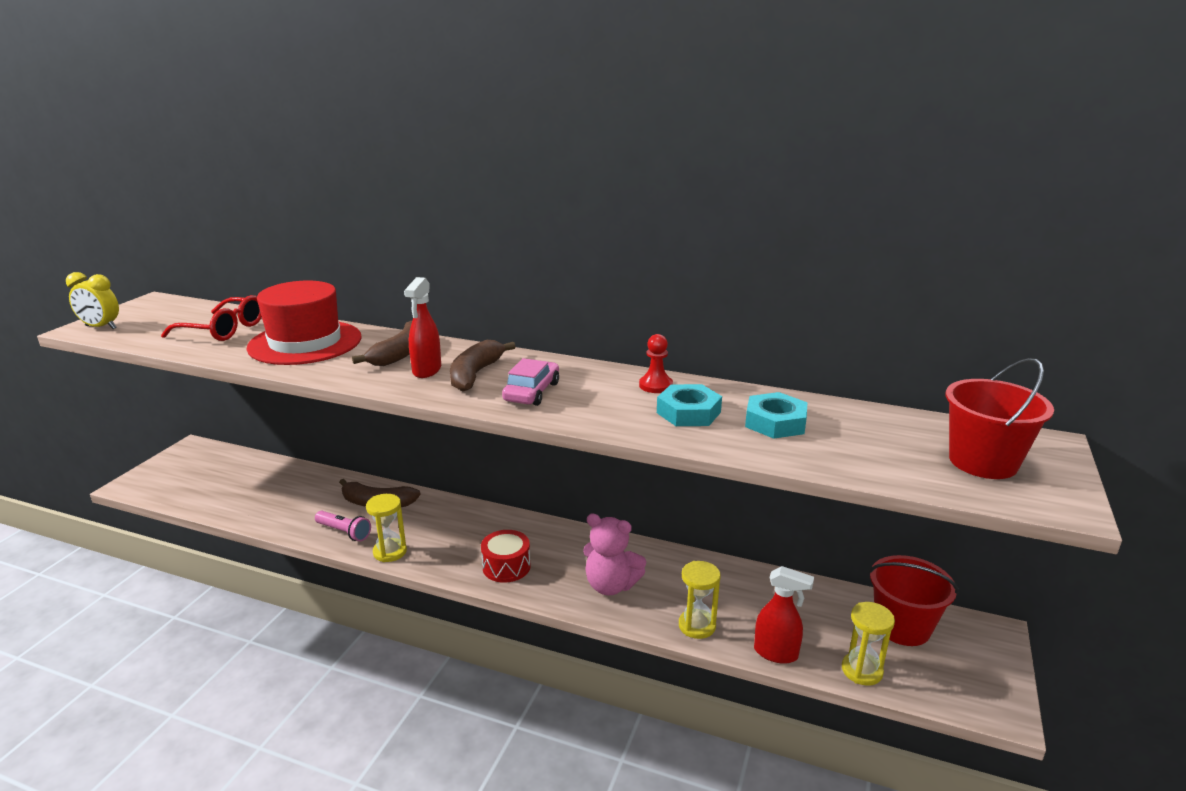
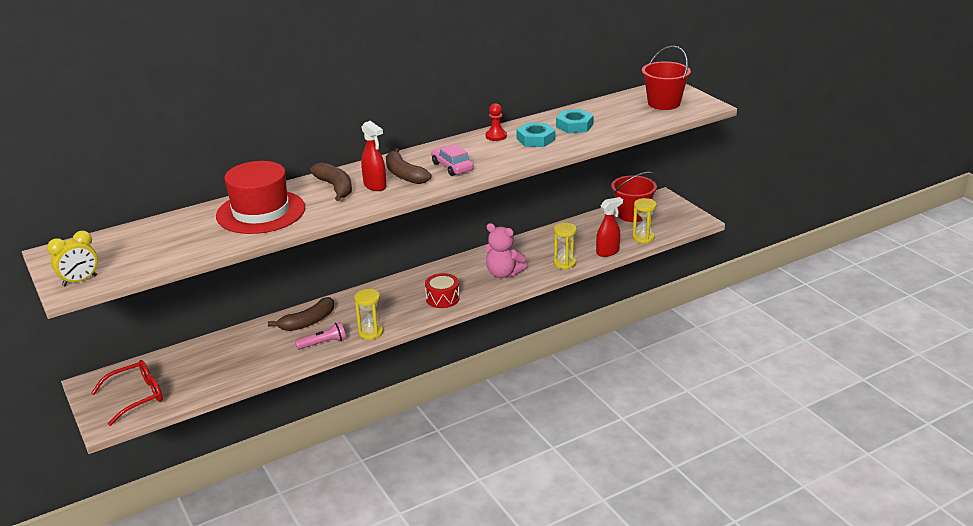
camera: 50 degrees left, 5 degrees up
(224, 330) = (180, 235): red glasses -> red glasses (136, 397)
(611, 585) = (503, 273): pink teddy bear -> pink teddy bear turned 60 degrees clockwise

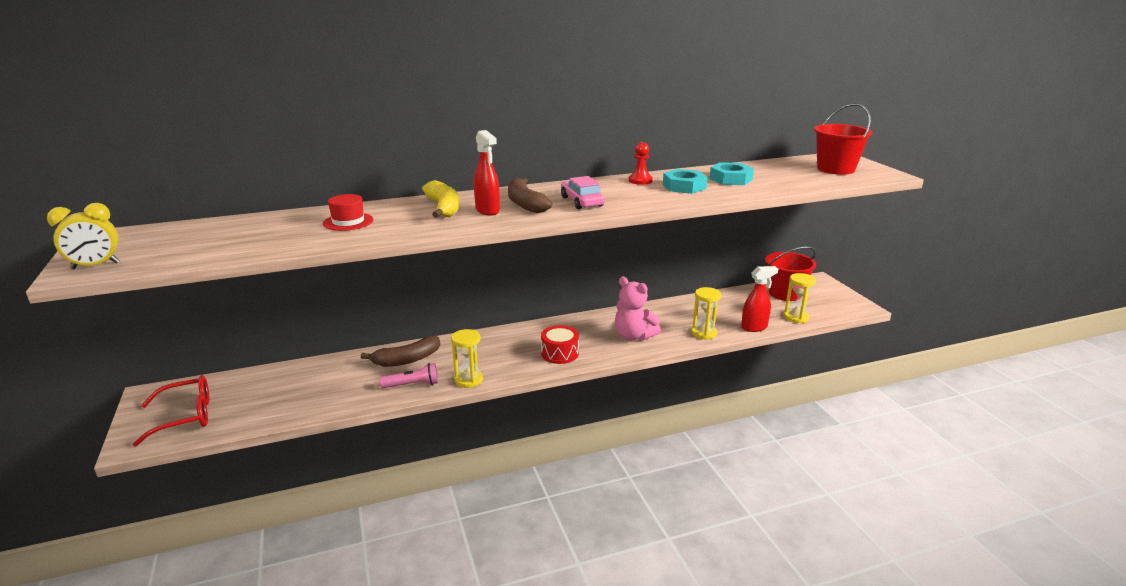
camera: 10 degrees right, 5 degrees down
(261, 212) = (348, 222): red hat -> red hat, size x0.48
(335, 187) = (443, 208): brown banana -> yellow banana

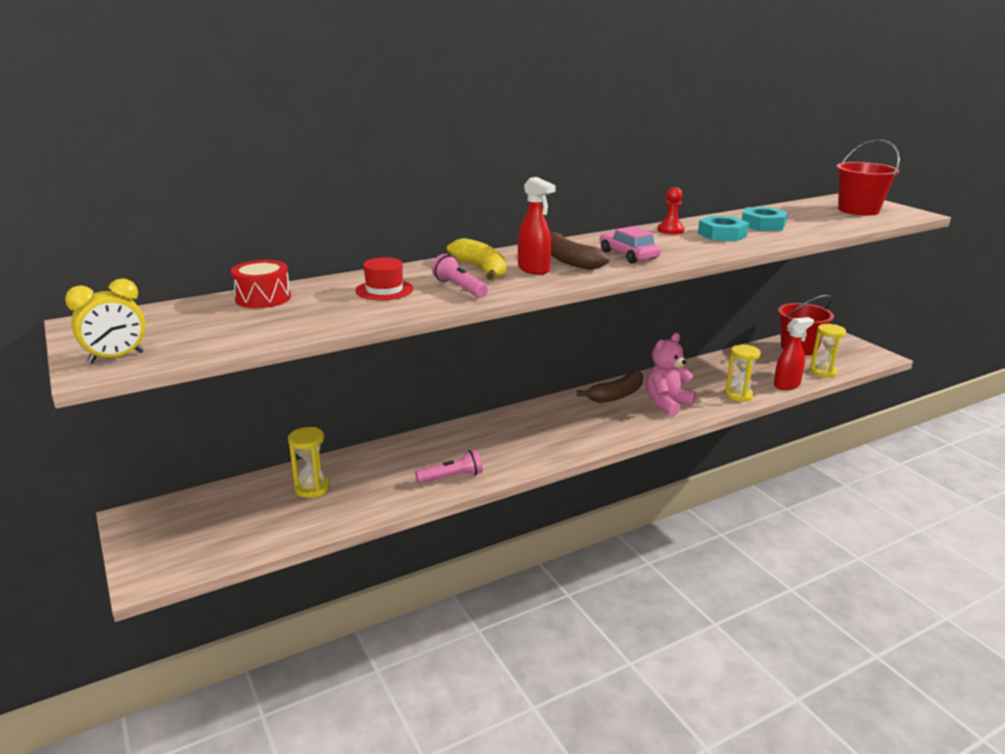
camera: 10 degrees left, 0 degrees up
(185, 416) = (196, 539): red glasses -> none
(407, 359) = (429, 450): brown banana -> brown banana (617, 395)
(411, 223) = (459, 288): none -> pink flashlight
(468, 380) = (513, 466): yellow hourglass -> yellow hourglass (312, 488)
(560, 353) = (598, 429): red drum -> red drum (263, 298)
(633, 336) = (667, 404): pink teddy bear -> pink teddy bear turned 105 degrees clockwise

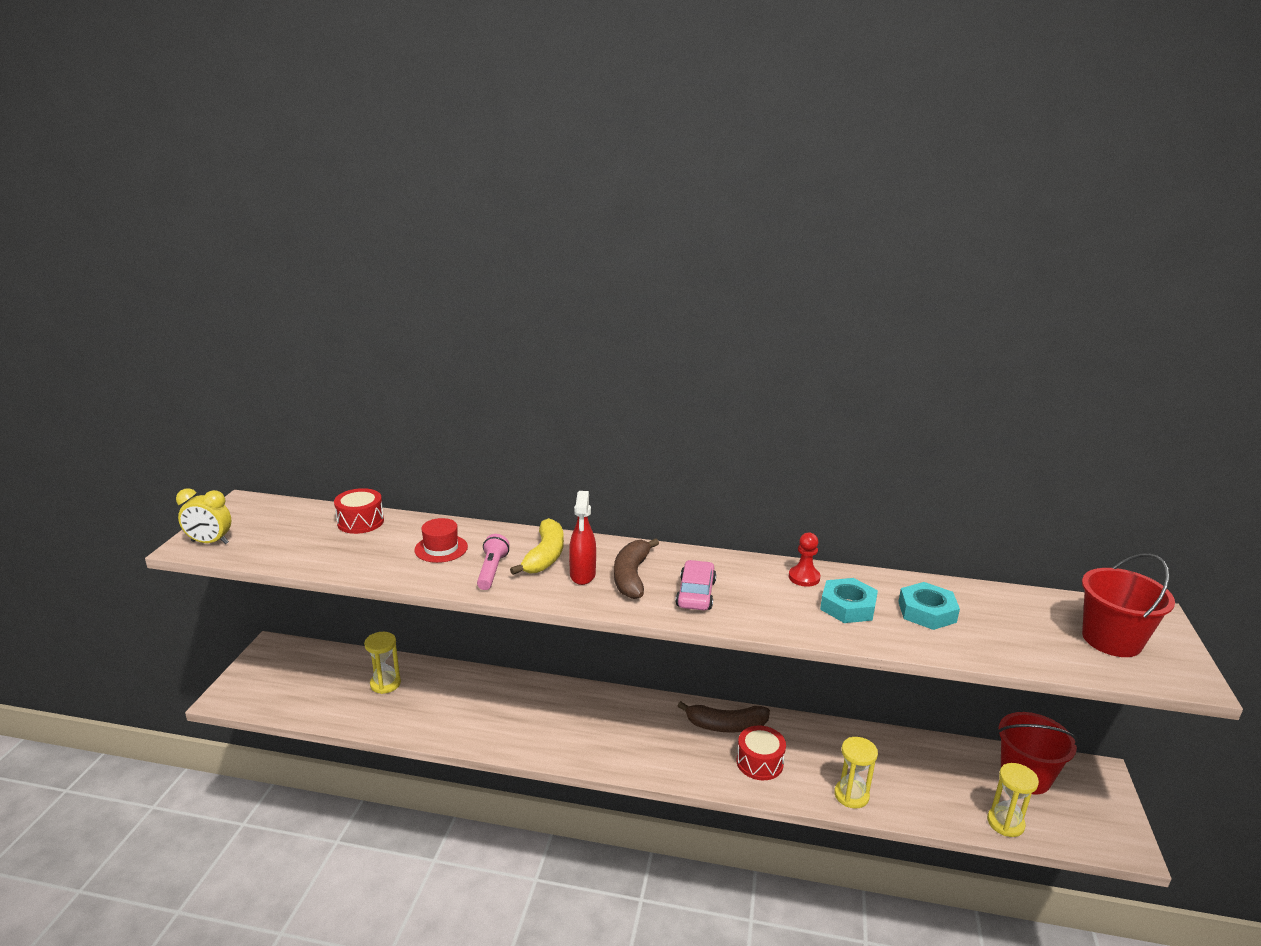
camera: 40 degrees right, 0 degrees up
(451, 477) = (479, 731): pink flashlight -> none
(667, 404) = (759, 762): pink teddy bear -> red drum
(787, 385) = (929, 815): red spray bottle -> none

